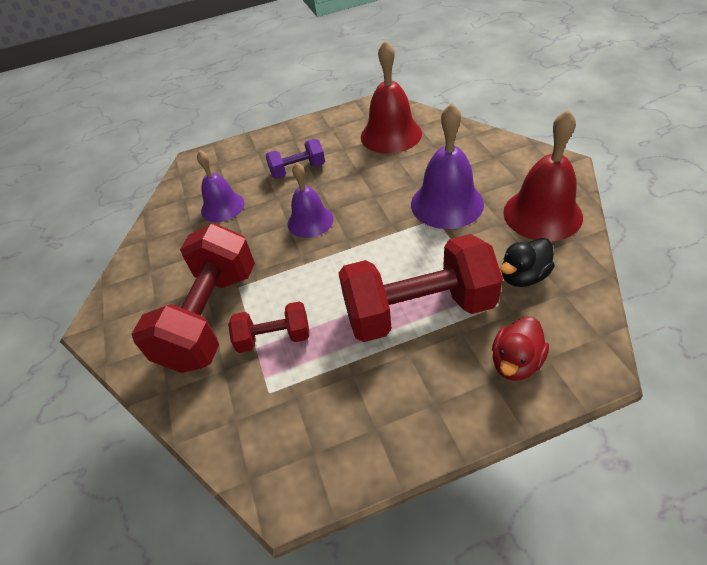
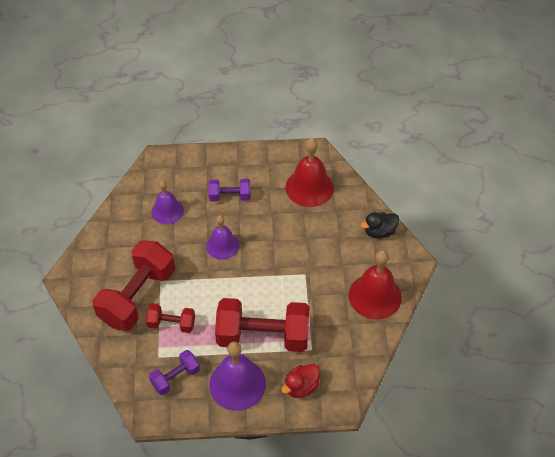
camera: 10 degrees right, 5 degrees up
(309, 415) = (175, 377): none -> purple dumbbell
(447, 203) = (318, 264): purple bell -> purple bell (237, 384)
(523, 276) = (336, 336): black duck -> black duck (379, 232)

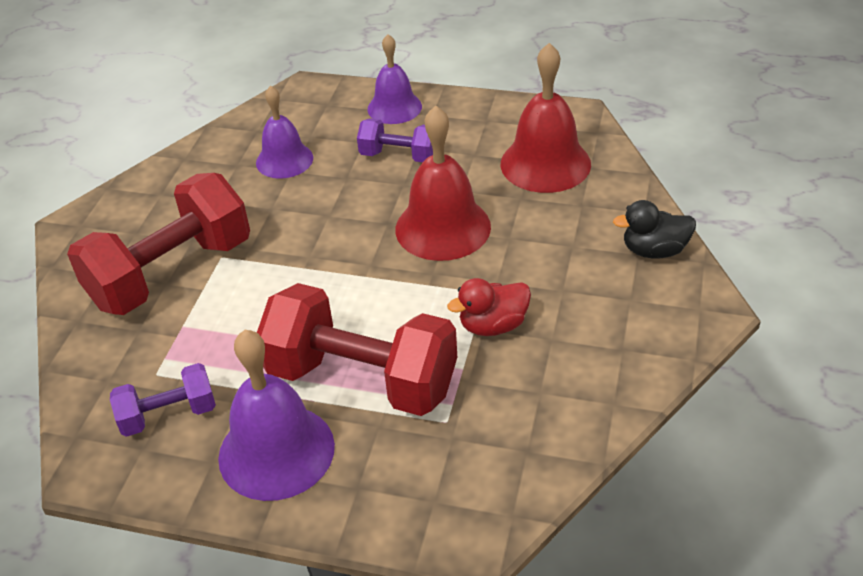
camera: 20 degrees right, 10 degrees down
(171, 324) = (206, 326): red dumbbell -> none
(222, 245) = (353, 223): purple bell -> purple bell (394, 107)
(301, 387) = (398, 485): red duck -> red duck (493, 325)
(375, 296) = (609, 354): red bell -> red bell (443, 227)

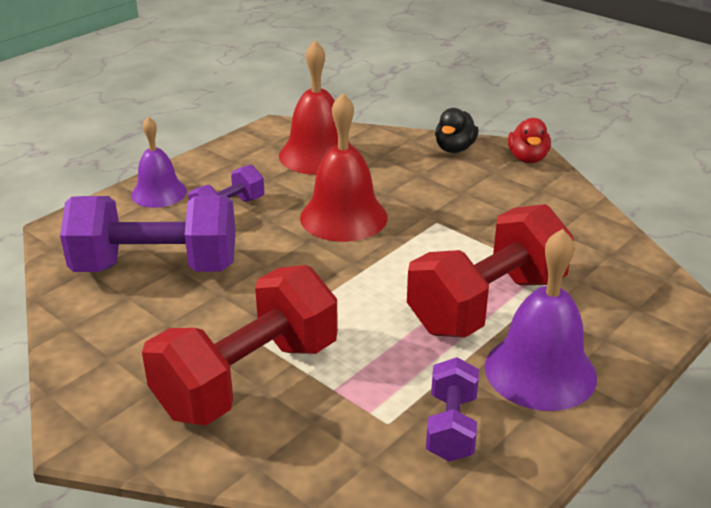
camera: 65 degrees left, 10 degrees down
(171, 273) = (248, 378): red dumbbell -> red dumbbell turned 60 degrees clockwise
(284, 160) = (156, 267): purple bell -> purple dumbbell
(493, 325) = (475, 229): red duck -> red duck (527, 158)

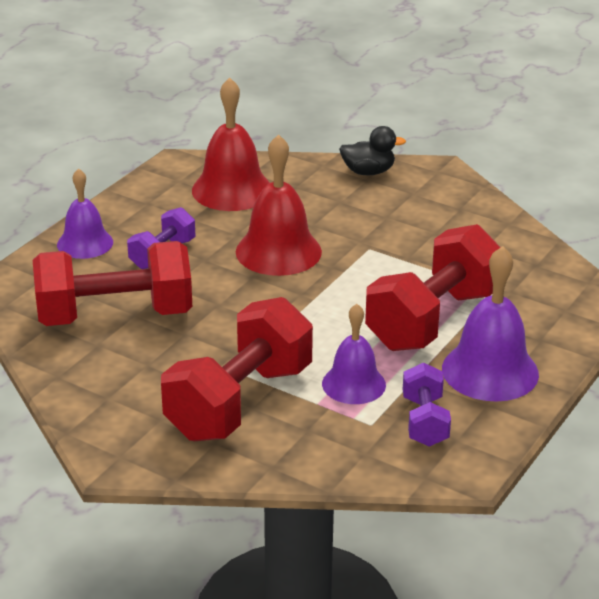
camera: 10 degrees left, 0 degrees up
(156, 267) = (115, 315): purple dumbbell -> red dumbbell
(381, 370) = (353, 384): none -> purple bell
(454, 148) = (368, 172): black duck -> black duck turned 105 degrees counterclockwise
(527, 158) = (443, 177): red duck -> none

